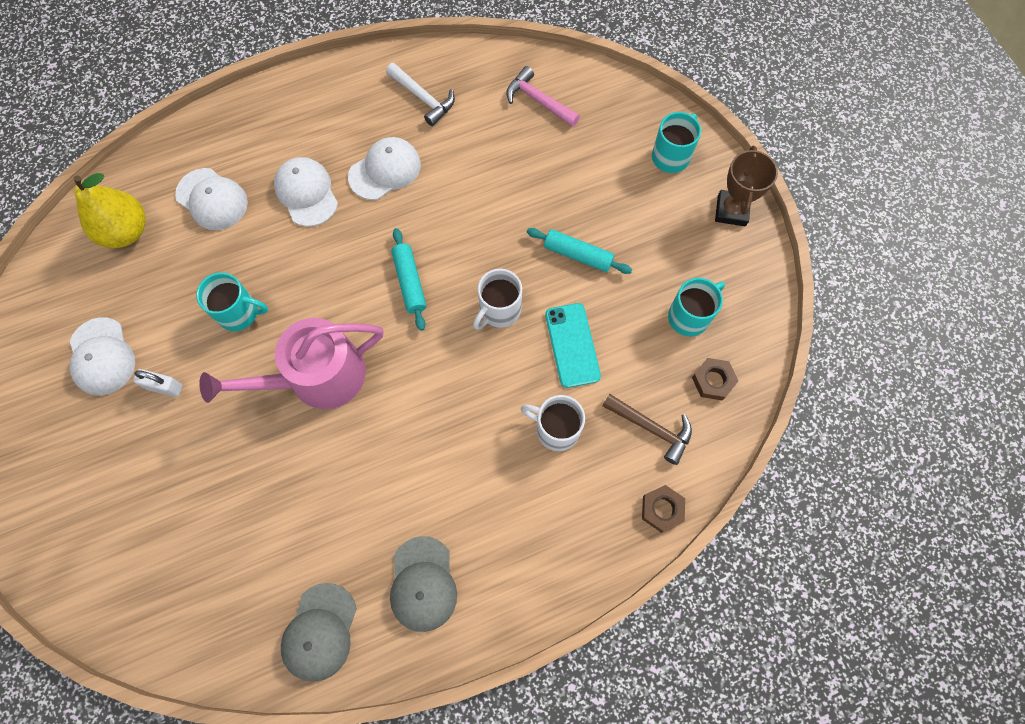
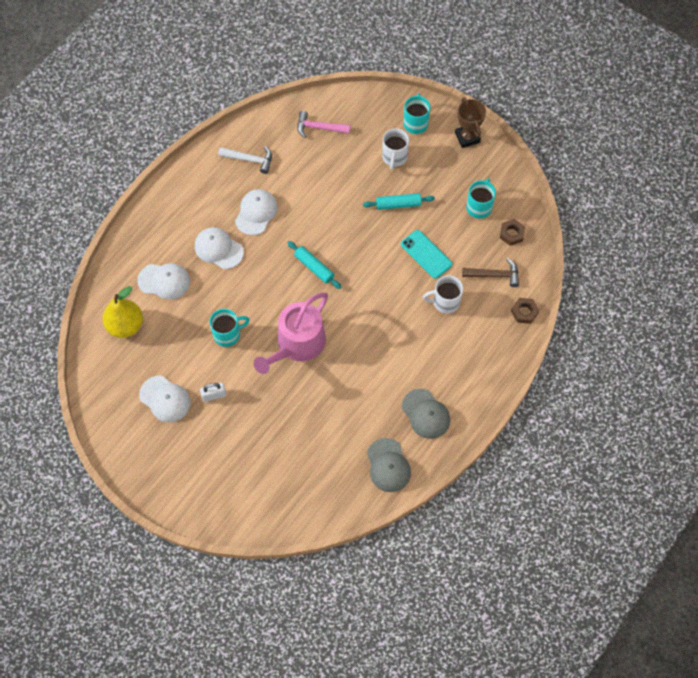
camera: 30 degrees left, 5 degrees down
(499, 310) = (374, 257): white mug -> white mug (394, 157)

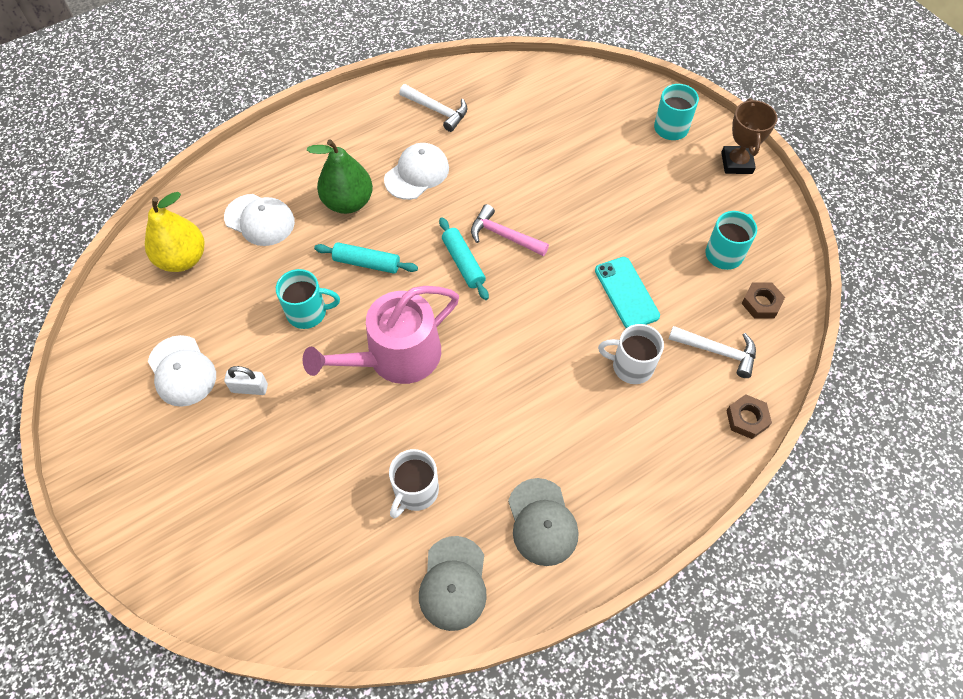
camera: 20 degrees right, 5 degrees down
(218, 249) = (348, 202): white cap -> green pear
(319, 128) = (541, 99): pink hammer -> pink hammer (503, 235)
(394, 157) = (627, 159): white mug -> white mug (415, 491)
(398, 204) = (611, 218): turquoise rolling pin -> turquoise rolling pin (367, 263)
(494, 275) = (718, 351): brown hammer -> white hammer

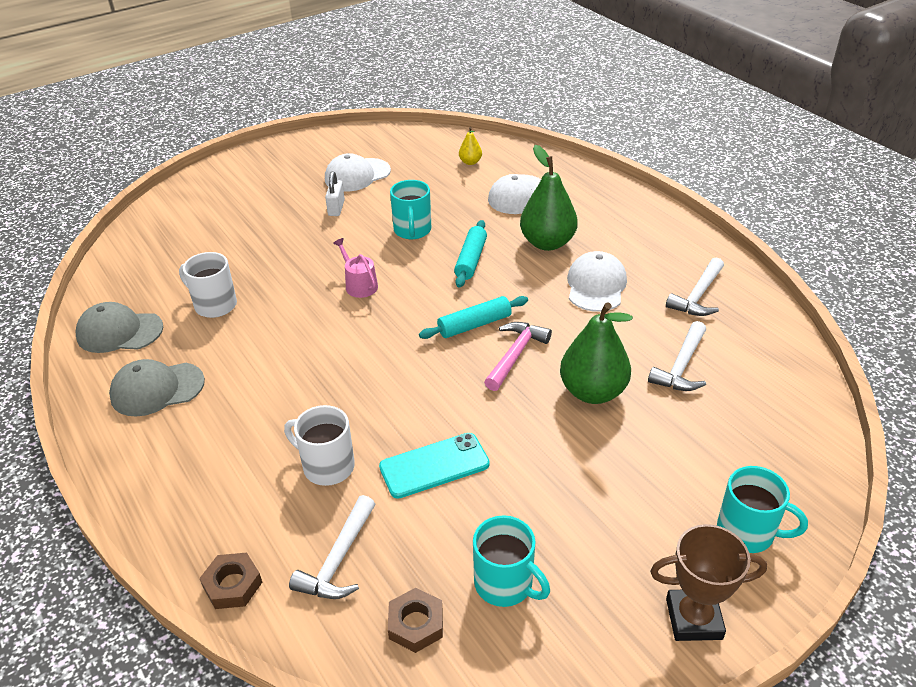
camera: 90 degrees right, 20 degrees down
(183, 259) = (470, 162): yellow pear -> yellow pear, size x0.47
(395, 357) = (359, 285): pink watering can -> pink watering can, size x0.44
(417, 173) = (596, 286): white cap -> white cap turned 120 degrees counterclockwise
(520, 134) = (681, 366): none -> white hammer
(547, 189) = (593, 392): none -> green pear
(631, 366) = (327, 466): white mug -> white mug turned 75 degrees counterclockwise

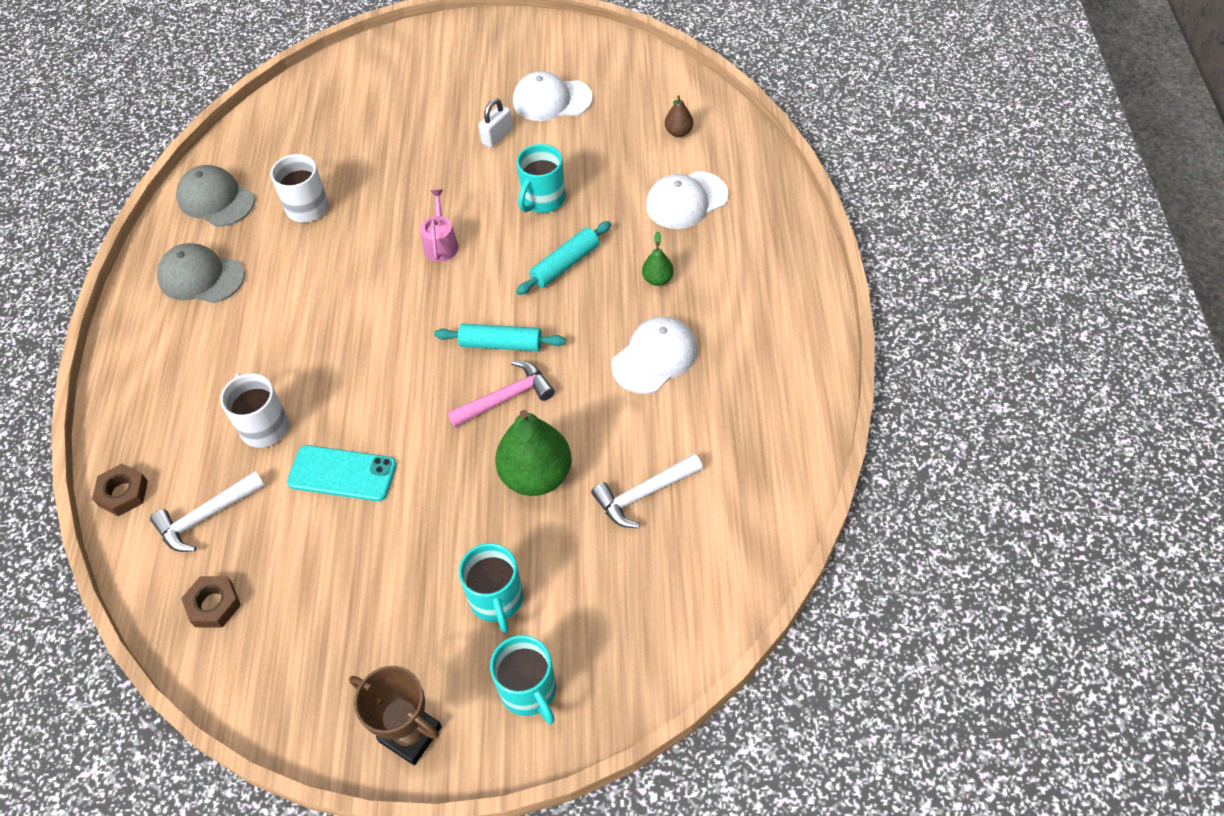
camera: 35 degrees right, 15 degrees up
(470, 162) = (678, 132): yellow pear -> brown pear
(505, 584) = (302, 613): turquoise mug -> turquoise mug (497, 600)
(547, 243) = (657, 279): green pear -> green pear, size x0.47
(698, 296) = (743, 423): white hammer -> none

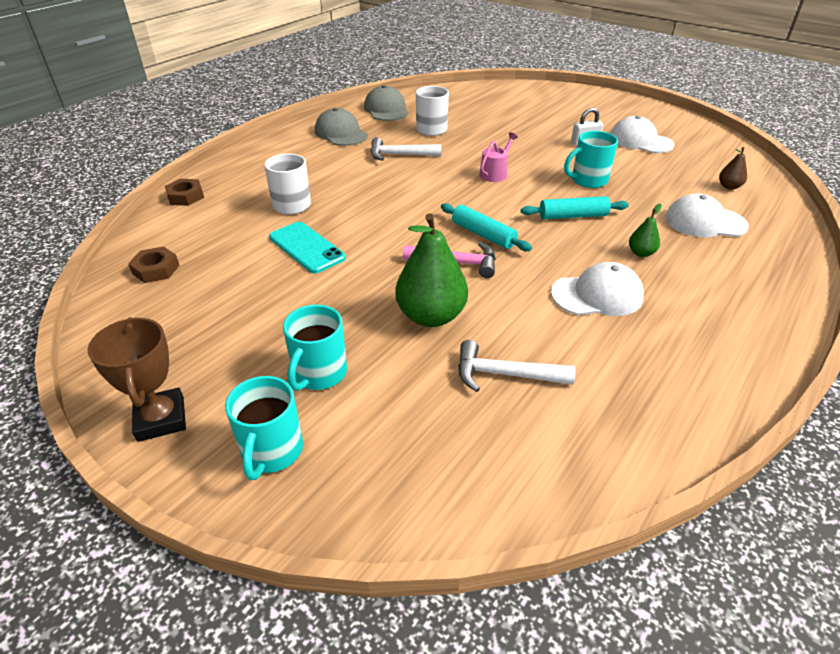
camera: 35 degrees right, 15 degrees down
(205, 517) = (209, 227): white hammer -> white hammer (399, 155)

